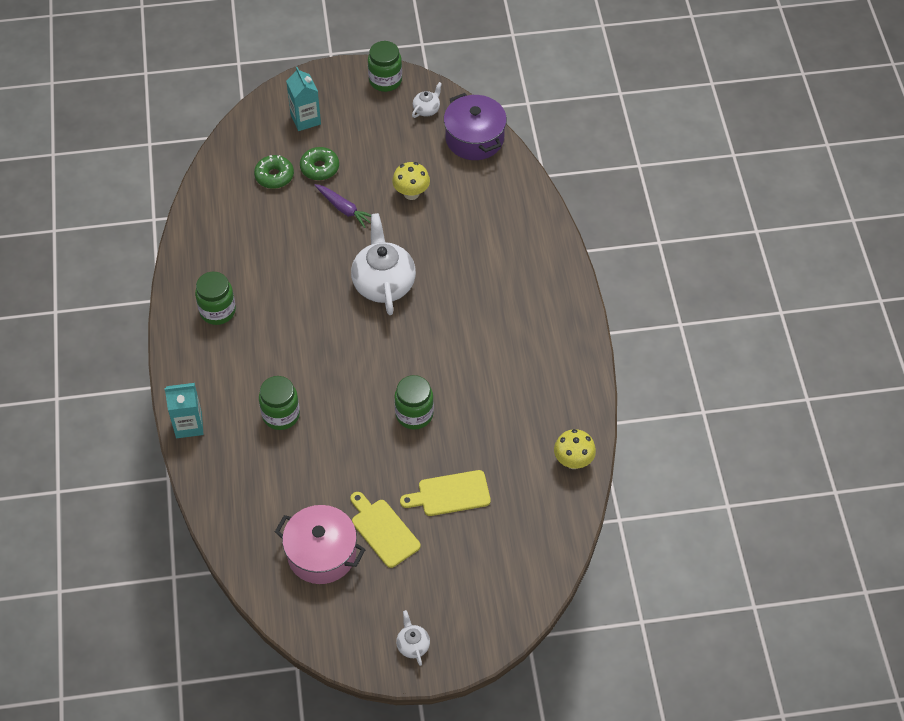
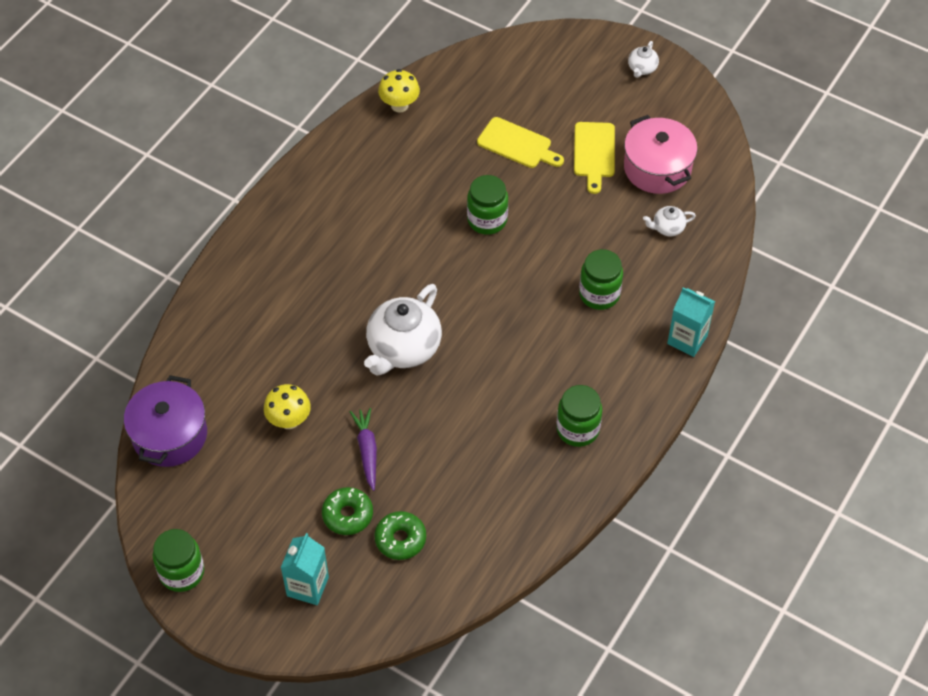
camera: 140 degrees left, 0 degrees up
(427, 109) = (178, 504): white teapot -> white teapot (667, 228)

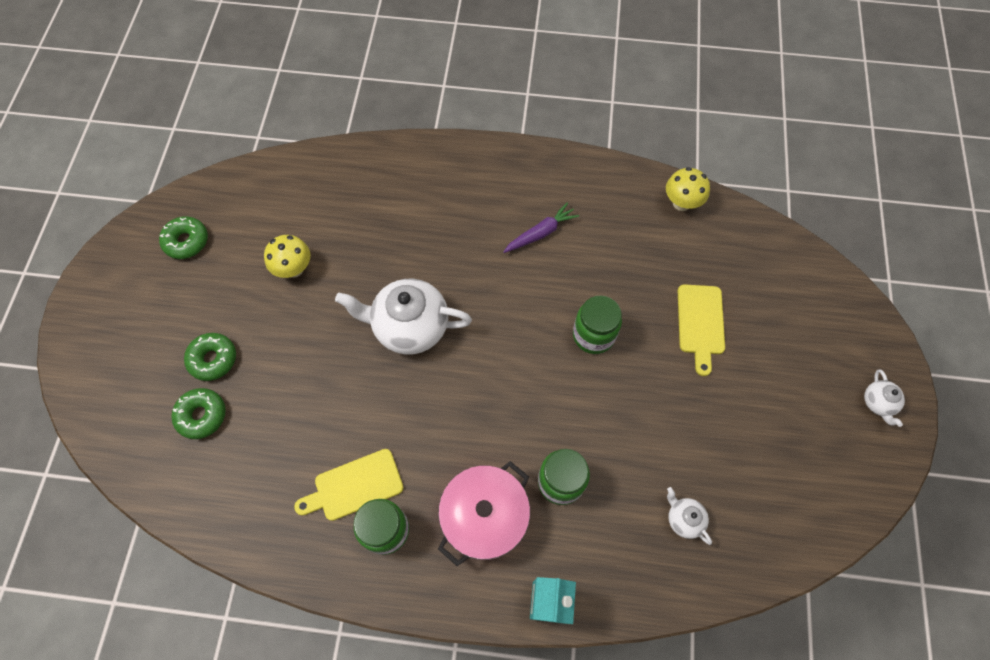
camera: 65 degrees right, 10 degrees up
(170, 435) = (245, 189): purple pot -> none
(182, 572) = (116, 258): green jar -> none
(201, 504) = (186, 241): none -> green donut
(307, 586) = (129, 359): turquoise carton -> none
(367, 451) = (286, 345): purple carrot -> purple carrot (541, 233)
(594, 153) = (735, 401): yellow cutting board -> yellow cutting board (354, 486)
(642, 69) = (878, 403): white teapot -> white teapot turned 90 degrees counterclockwise
(657, 168) = (756, 474): pink pot -> pink pot (485, 517)

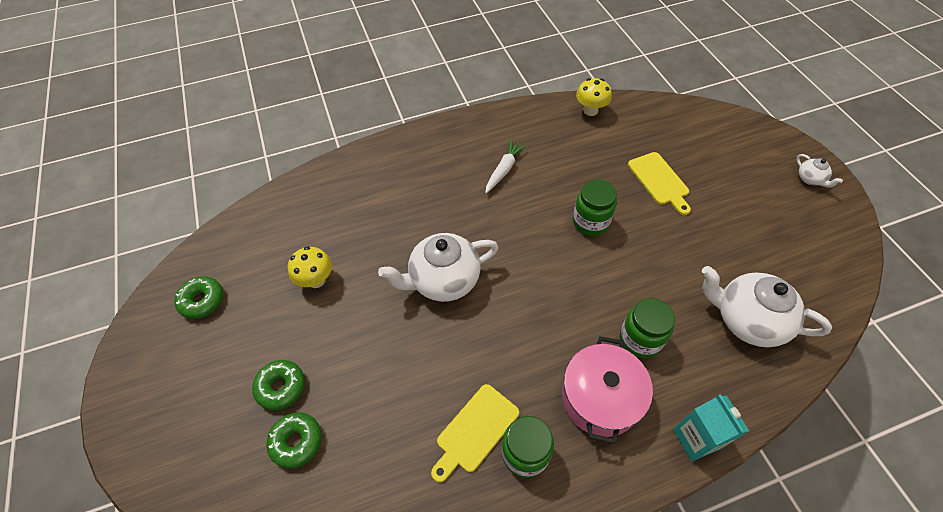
camera: 25 degrees left, 10 degrees down
(541, 233) = (504, 170): purple carrot -> white carrot
(683, 519) = (747, 320): white teapot -> white teapot, size x2.18

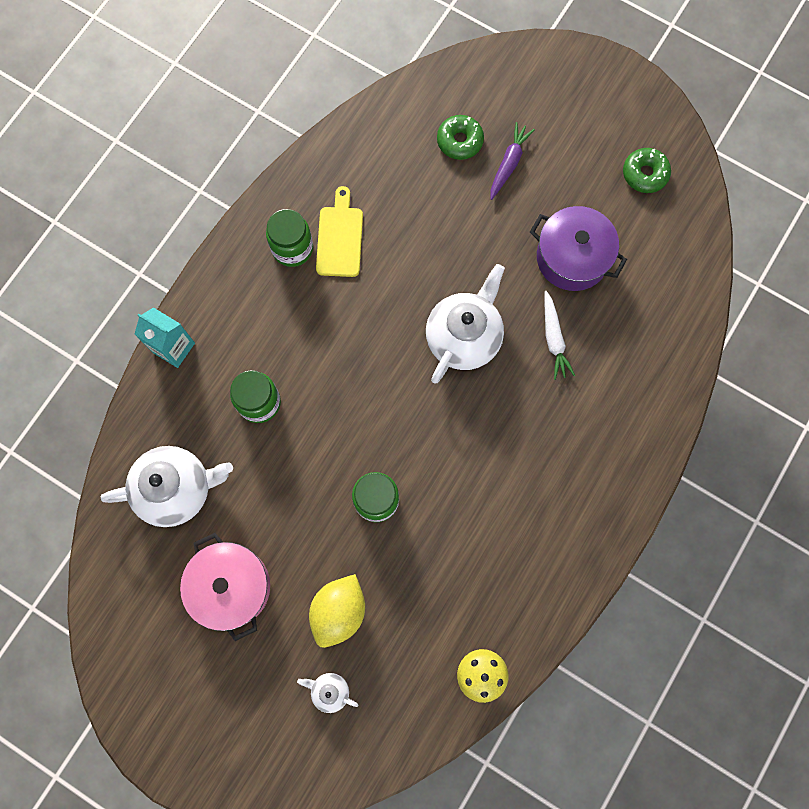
camera: 140 degrees right, 20 degrees up
(281, 387) = (509, 163): green donut -> purple carrot
(316, 280) = (572, 258): yellow mushroom -> purple pot
(504, 170) = (509, 505): white carrot -> white carrot (553, 339)
(600, 398) = (263, 328): pink pot -> pink pot (231, 587)
(659, 181) = (339, 611): yellow cutting board -> yellow lemon
(810, 179) = (179, 736): white teapot -> white teapot (329, 691)

